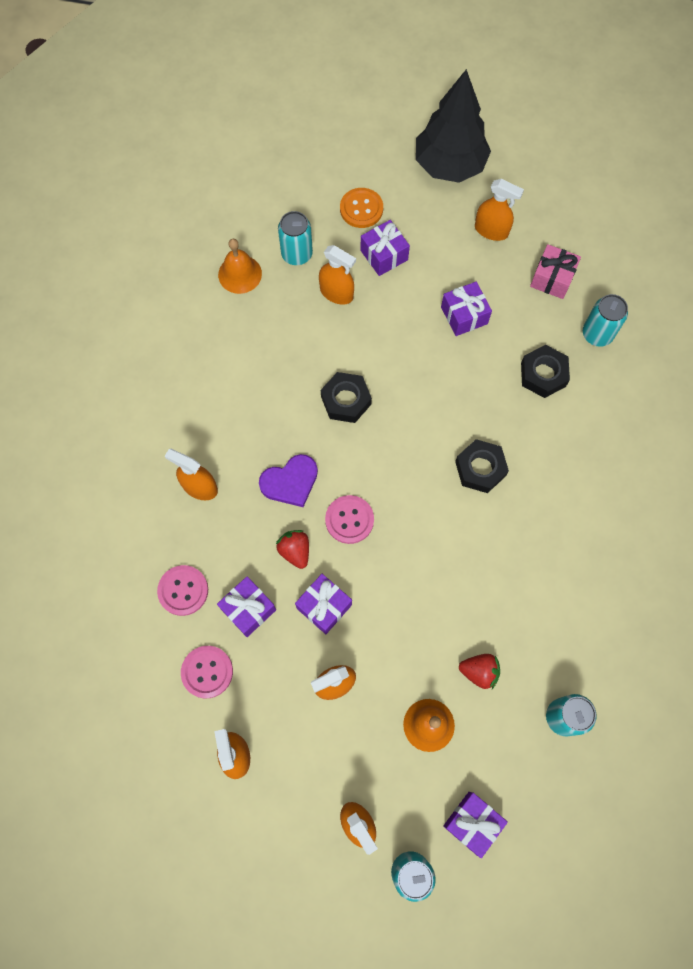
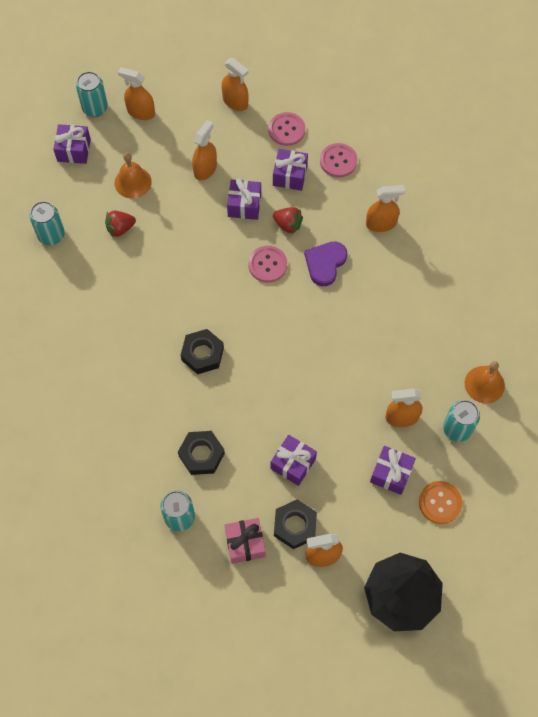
camera: 145 degrees right, 5 degrees down
(346, 400) = (331, 341): black nut -> black nut (295, 526)

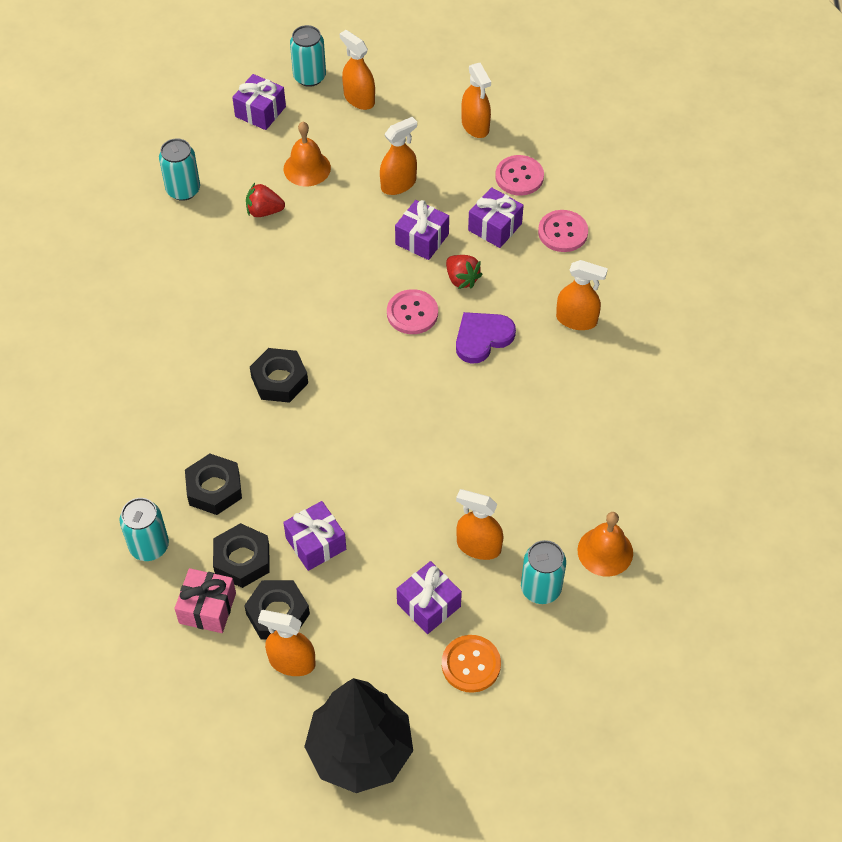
camera: 25 degrees right, 10 degrees down
(249, 498) = (242, 560): none -> black nut

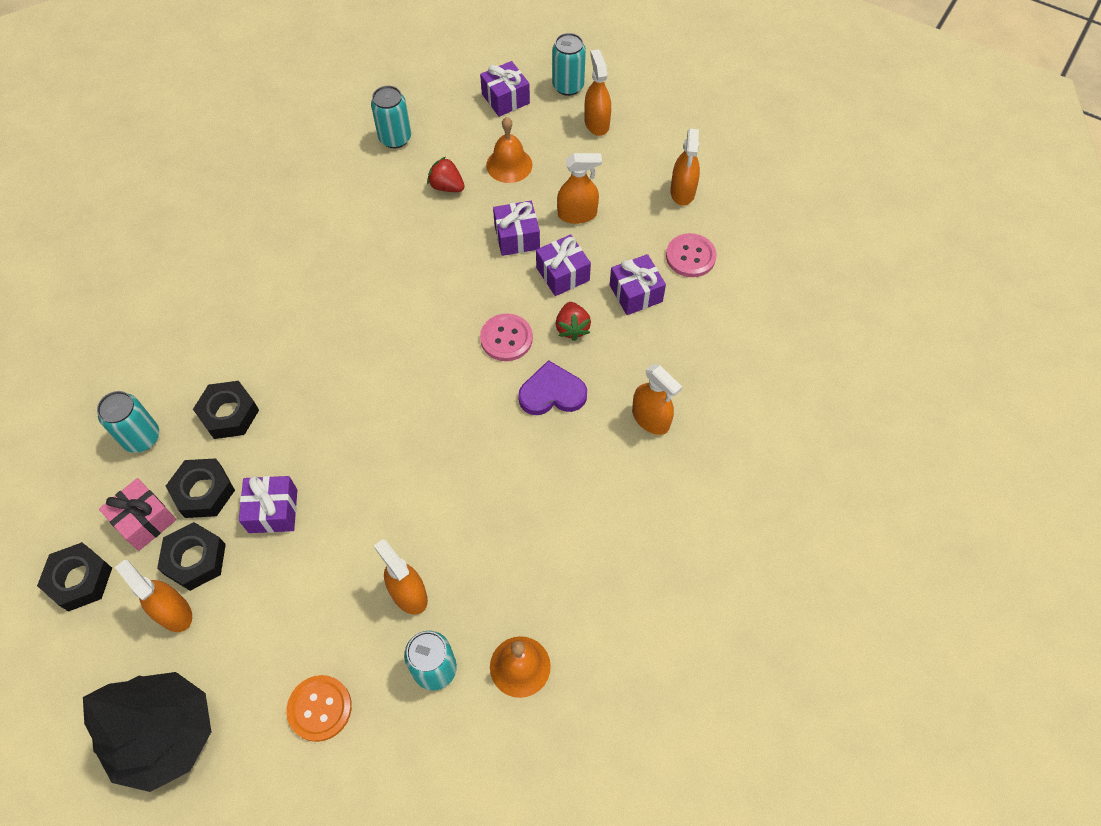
camera: 30 degrees right, 5 degrees up
(279, 380) = (351, 343): black nut -> black nut (79, 580)
(428, 605) = (325, 626): purple gift -> purple gift (517, 237)
(562, 232) = (695, 328): pink button -> none

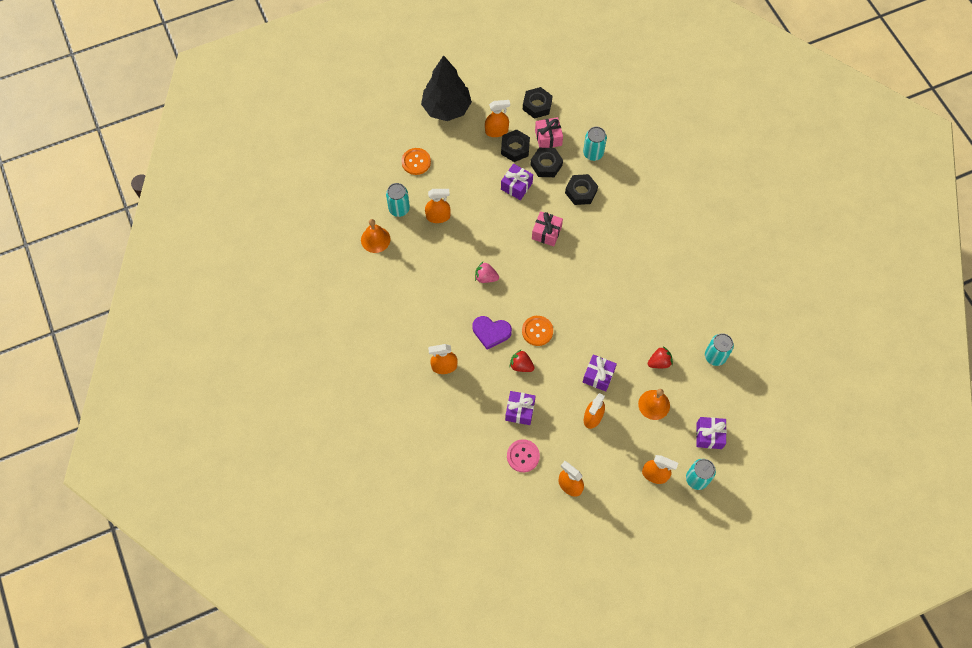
camera: 125 degrees right, 5 degrees up
(335, 418) = (546, 233): none -> pink gift
(470, 453) = (486, 277): none -> pink strawberry
(506, 338) = (537, 331): pink button -> orange button
(552, 393) = (491, 332): purple heart -> purple heart turned 75 degrees clockwise
(563, 274) = (558, 383): purple gift -> none

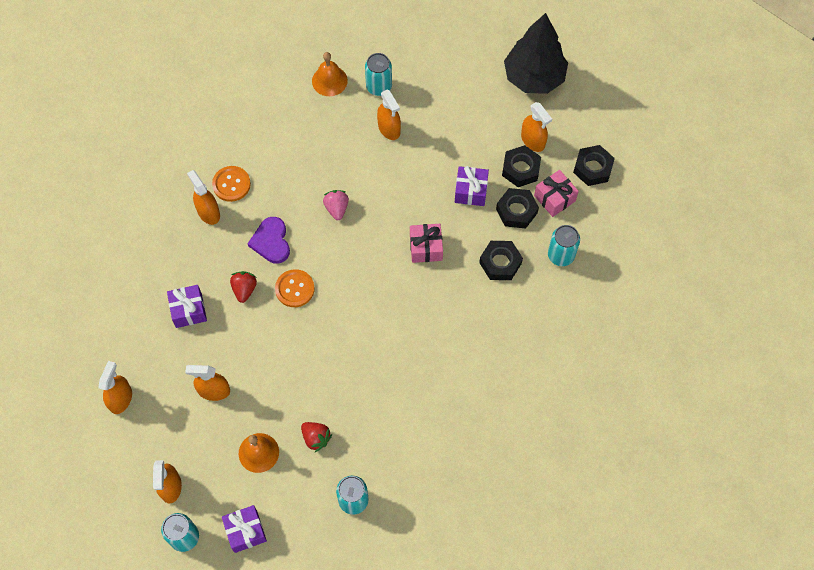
camera: 65 degrees right, 0 degrees up
(416, 162) = (447, 77): orange button -> orange button (231, 184)
(523, 456) = (136, 335): pink button -> none
(598, 376) = (268, 377): purple gift -> none

